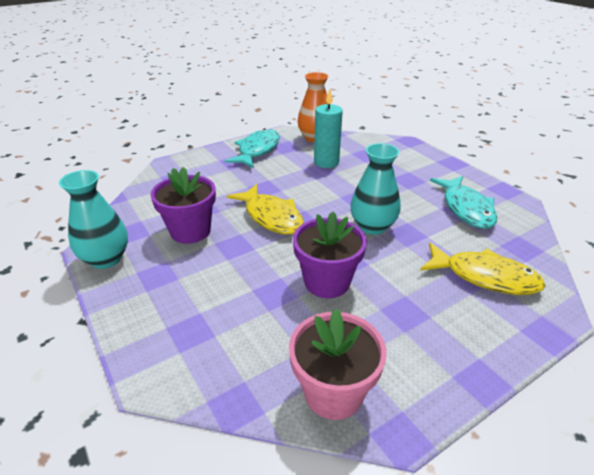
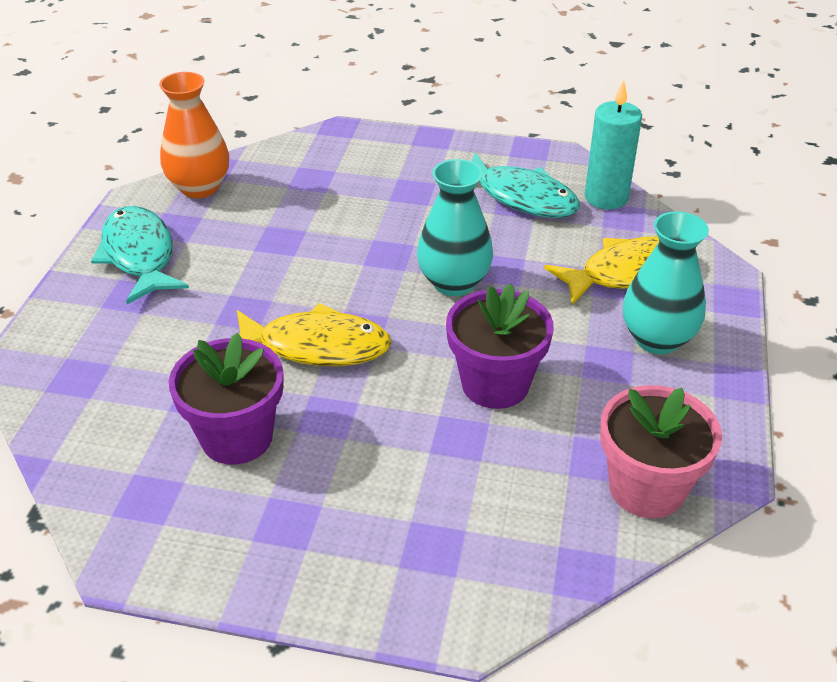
camera: 45 degrees left, 5 degrees up
(106, 259) = (177, 557): turquoise vase -> turquoise vase (657, 339)
(326, 162) = (273, 221): turquoise candle -> turquoise candle (606, 197)

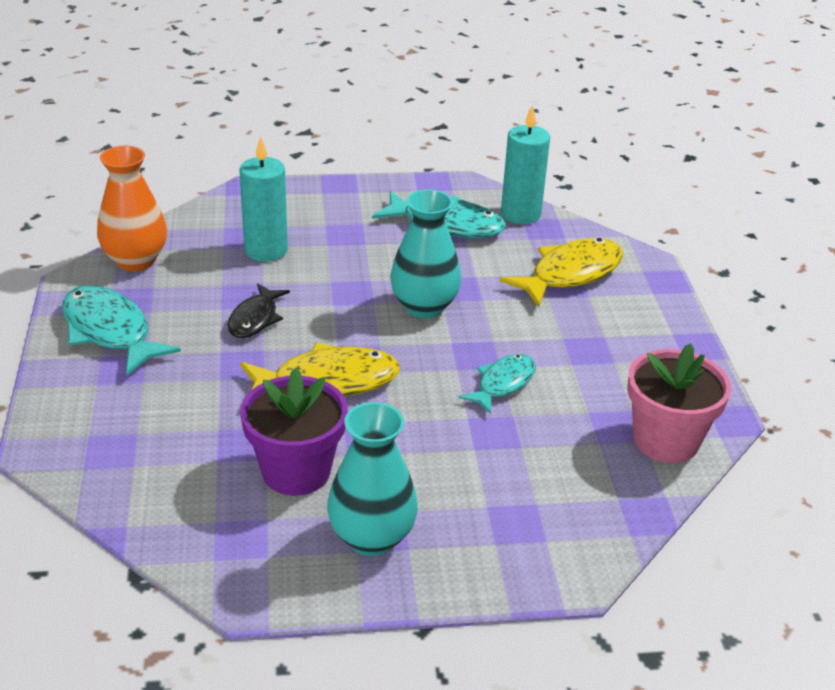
camera: 20 degrees left, 5 degrees down
(279, 266) = (255, 319): none -> black fish
(326, 196) = (266, 250): none -> turquoise candle
(495, 384) = (503, 383): purple flower pot -> turquoise fish
(657, 339) = (619, 323): turquoise vase -> turquoise vase (372, 537)

